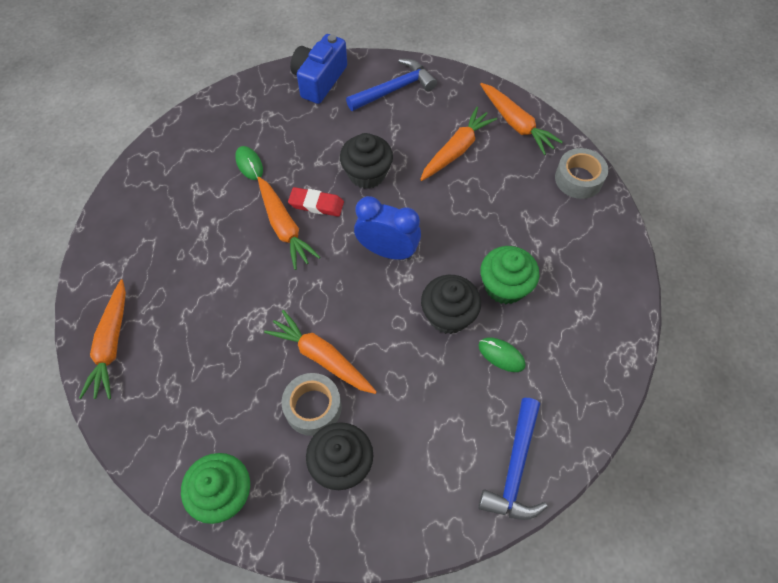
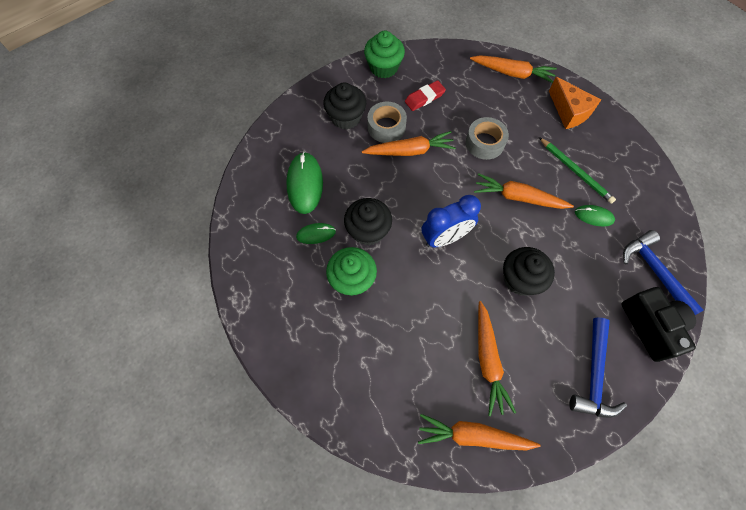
camera: 135 degrees right, 5 degrees up
(111, 344) = (512, 73): orange carrot -> orange carrot turned 150 degrees clockwise
(129, 255) = (569, 112): none -> orange cheese
(208, 205) = (575, 171): none -> green pencil
(316, 204) = (521, 228): red eraser -> red eraser (424, 98)
(319, 80) = (650, 327): blue camera -> black camera
(465, 420) = (305, 184): none -> green mouse
(515, 468) = (258, 183): blue hammer -> blue hammer (655, 271)
(578, 179) = (377, 423): grey tape -> grey tape (484, 143)

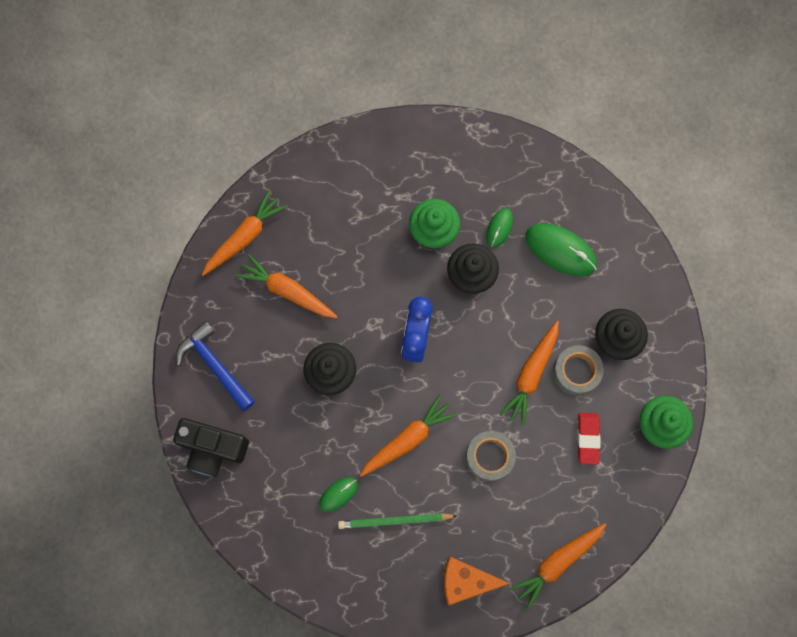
camera: 125 degrees right, 10 degrees up
(655, 271) = (251, 500): blue hammer -> none

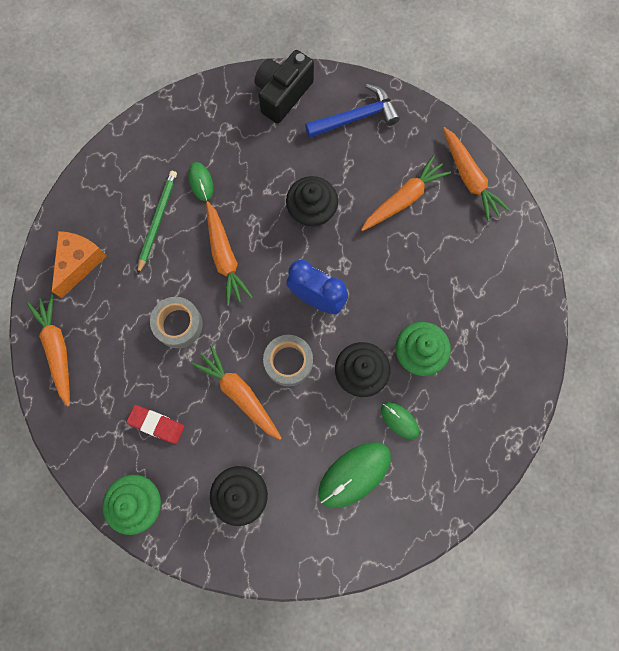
camera: 110 degrees right, 0 degrees up
(576, 372) = (225, 439): grey tape -> grey tape (288, 362)

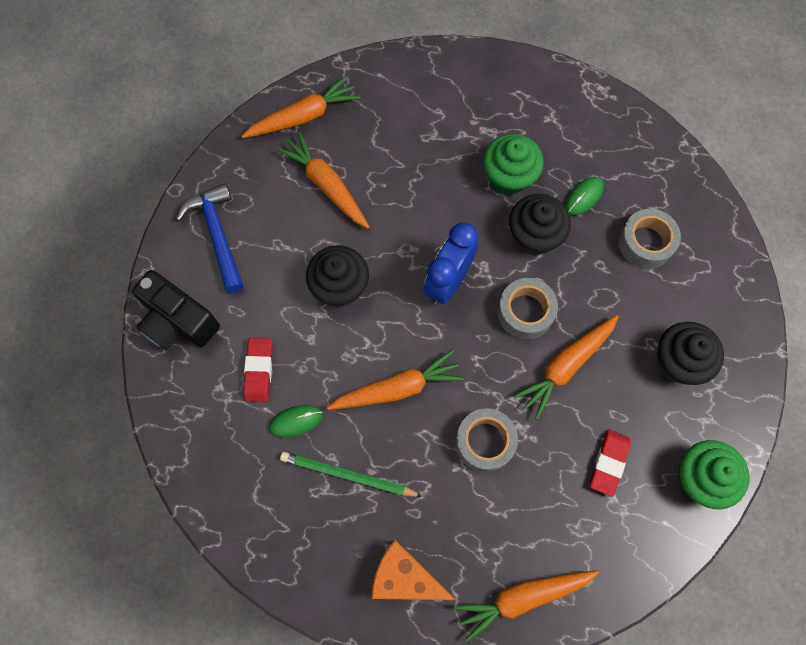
camera: 90 degrees left, 5 degrees down
(242, 154) = (259, 371): none -> red eraser
(354, 474) = (645, 243): green mouse -> grey tape

